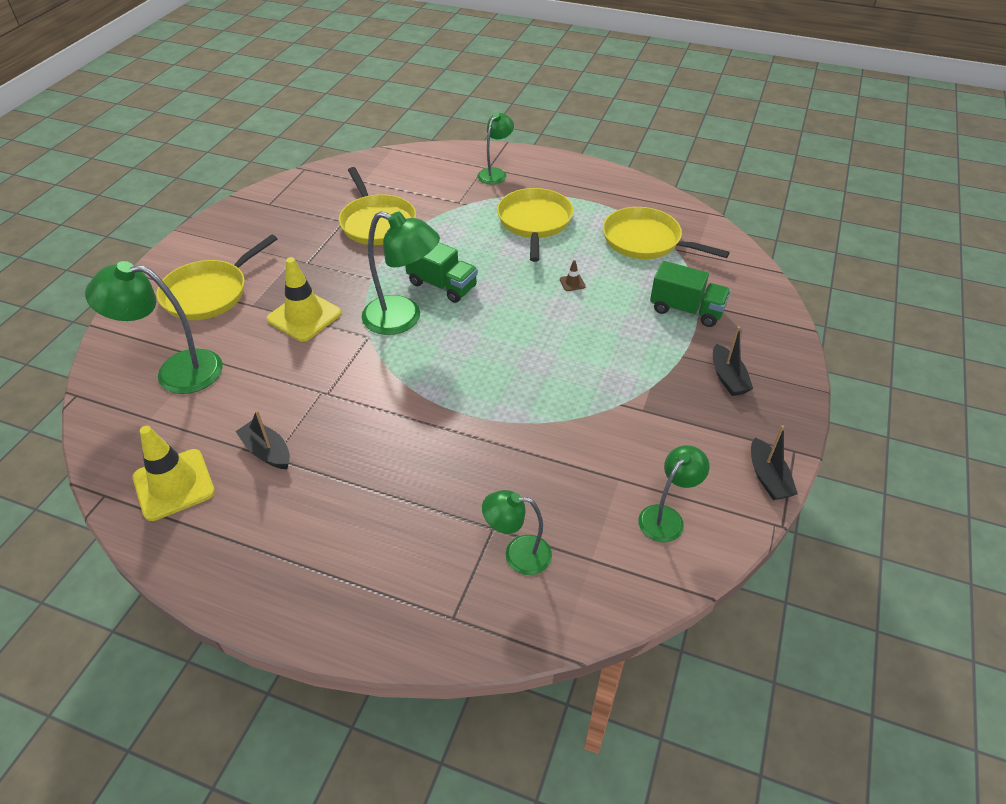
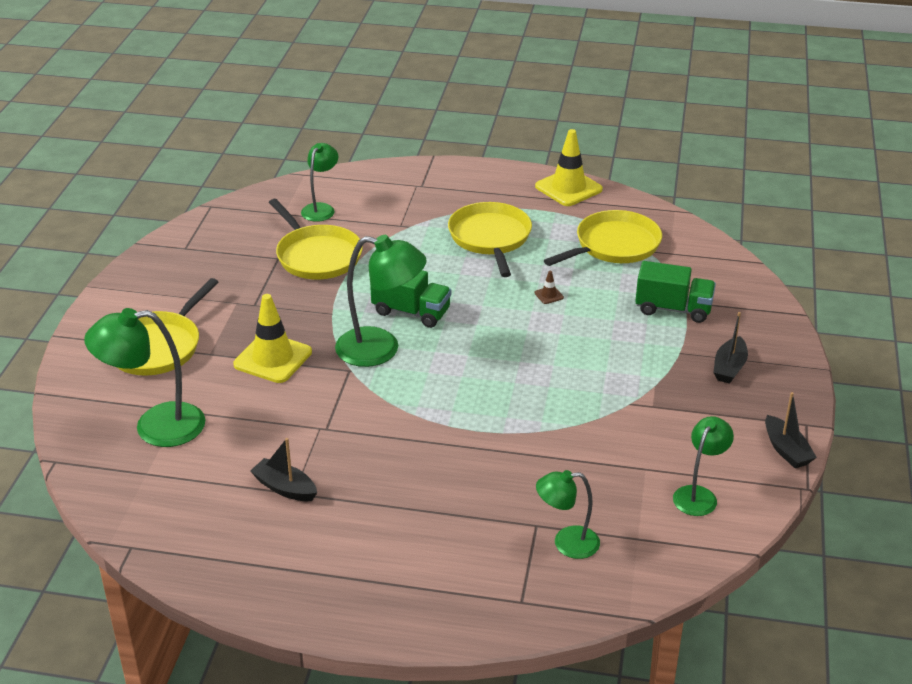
camera: 10 degrees left, 10 degrees down
(174, 485) = (200, 529): yellow traffic cone -> yellow traffic cone (568, 188)
(495, 173) = (431, 191): green lamp -> green lamp (321, 209)
(645, 241) = (614, 245): yellow pan -> yellow pan turned 120 degrees clockwise
(728, 378) = (729, 368): black boat -> black boat turned 45 degrees clockwise

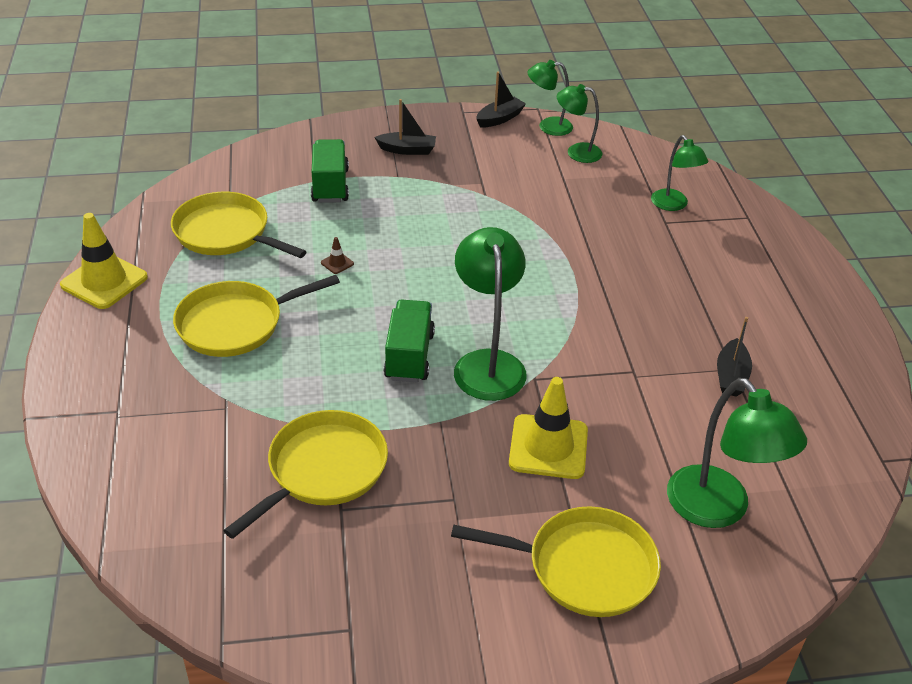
camera: 110 degrees left, 5 degrees up
(321, 209) = (201, 501): green lamp -> green lamp (548, 126)

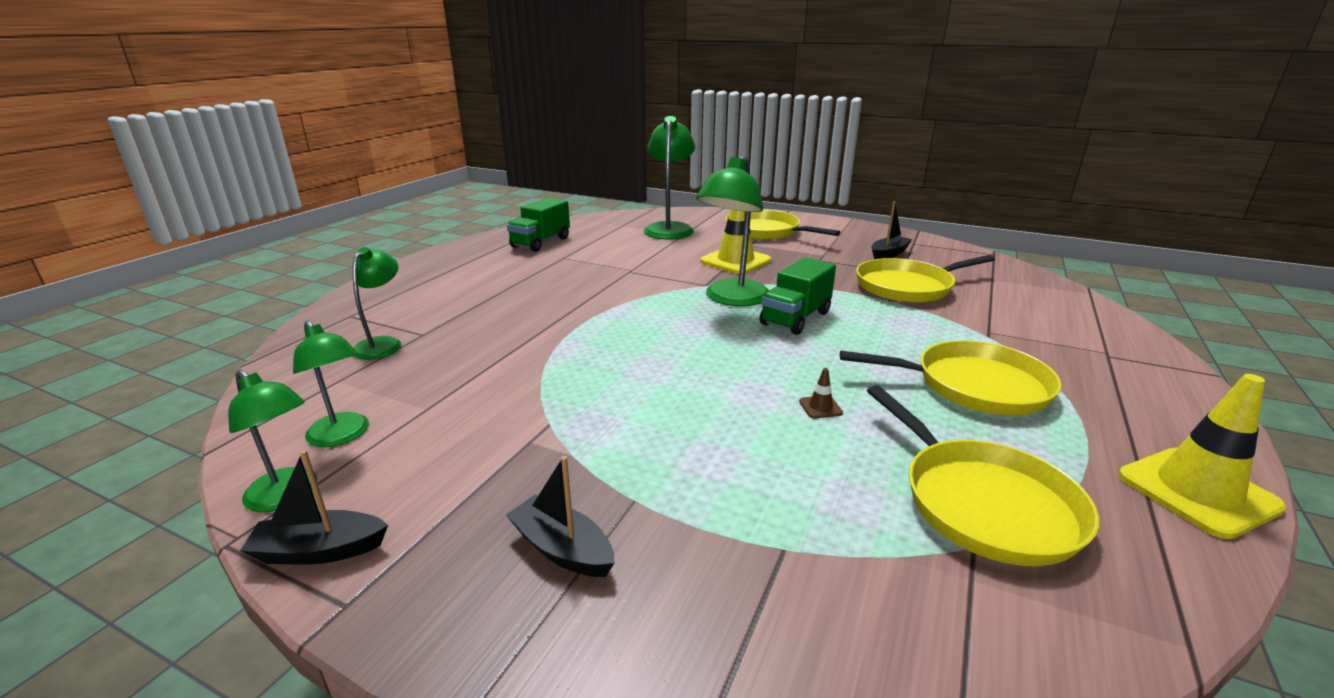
camera: 145 degrees left, 15 degrees down
(330, 185) = (762, 526): green truck -> green truck (541, 242)
(731, 376) = (571, 255): black boat -> black boat (888, 254)

